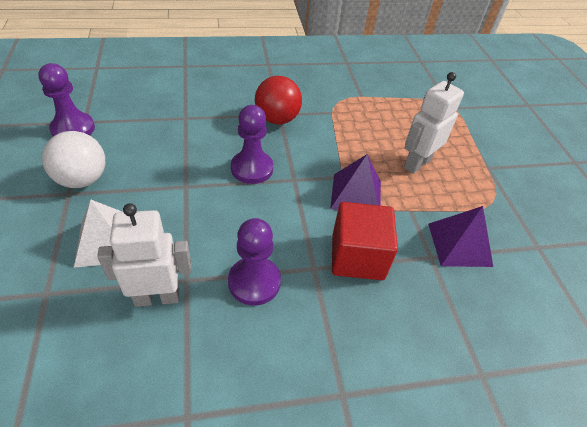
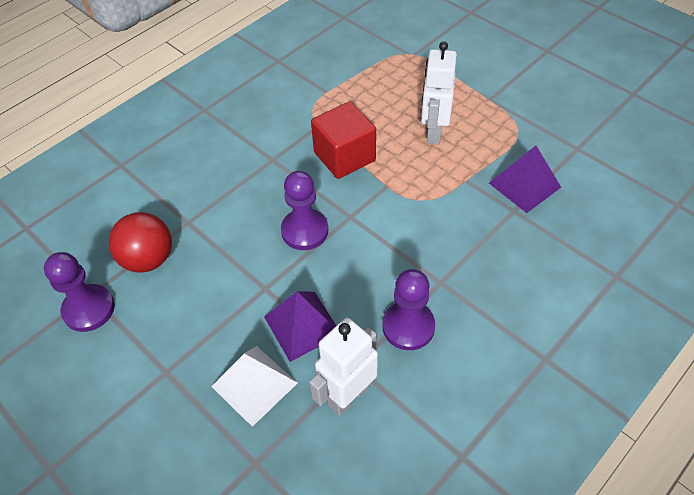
camera: 30 degrees left, 5 degrees up
(82, 179) = (163, 350): white ball -> none
(277, 119) = (276, 166): red ball -> red ball (148, 259)
(356, 194) = (413, 195): purple pyramid -> purple pyramid (302, 325)
(357, 257) = (463, 249): red cube -> red cube (344, 156)

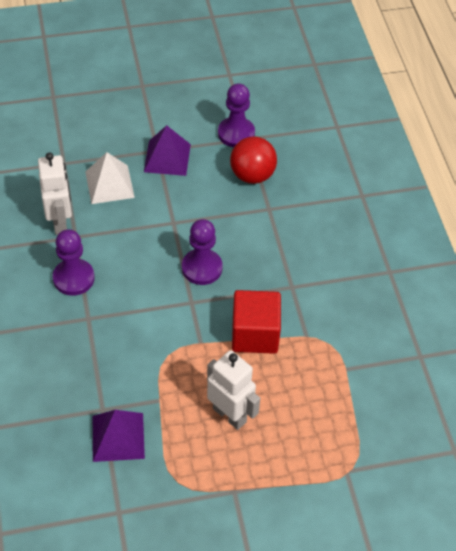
camera: 120 degrees right, 0 degrees up
(302, 325) = (127, 226): purple pyramid -> purple pyramid (167, 158)

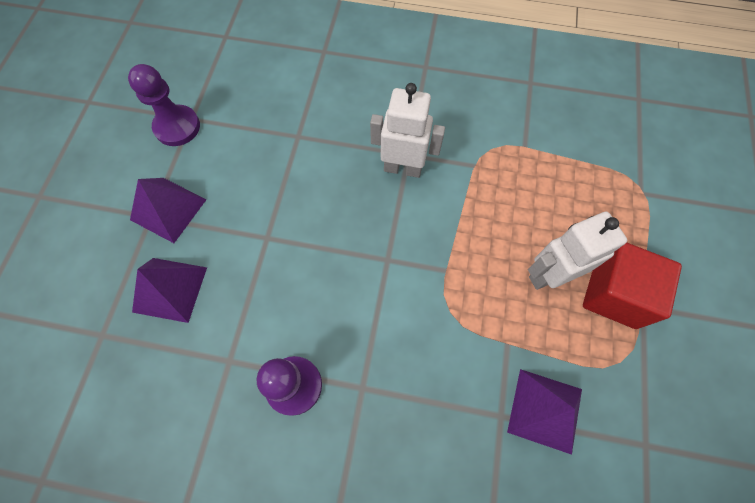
camera: 65 degrees left, 15 degrees up
(60, 222) = (196, 372): white robot -> white robot (403, 168)
(109, 184) = (170, 289): white pyramid -> purple pyramid
(202, 268) = (346, 231): purple pawn -> none
(252, 175) = (244, 134): red ball -> none
(255, 334) = (455, 211): red cube -> red cube (614, 294)

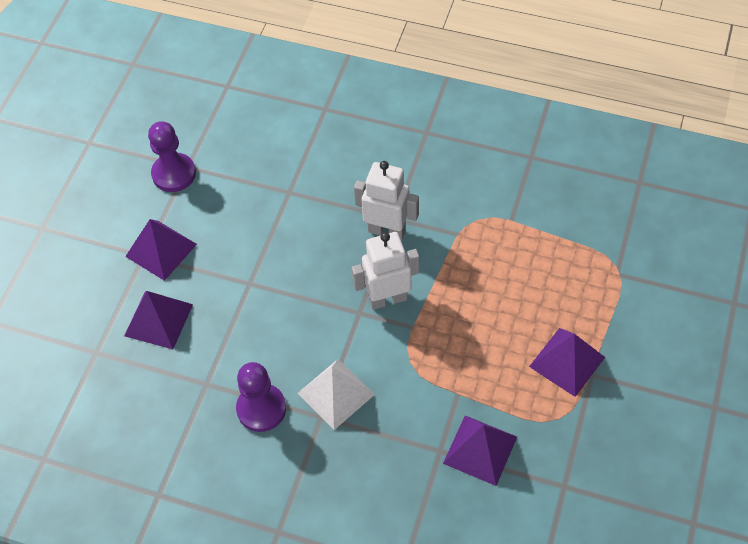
camera: 10 degrees right, 10 degrees down
(375, 358) = (336, 393): none -> white pyramid
(548, 275) = (508, 339): white robot -> white robot (387, 298)
(614, 294) = (567, 361): red cube -> purple pyramid

